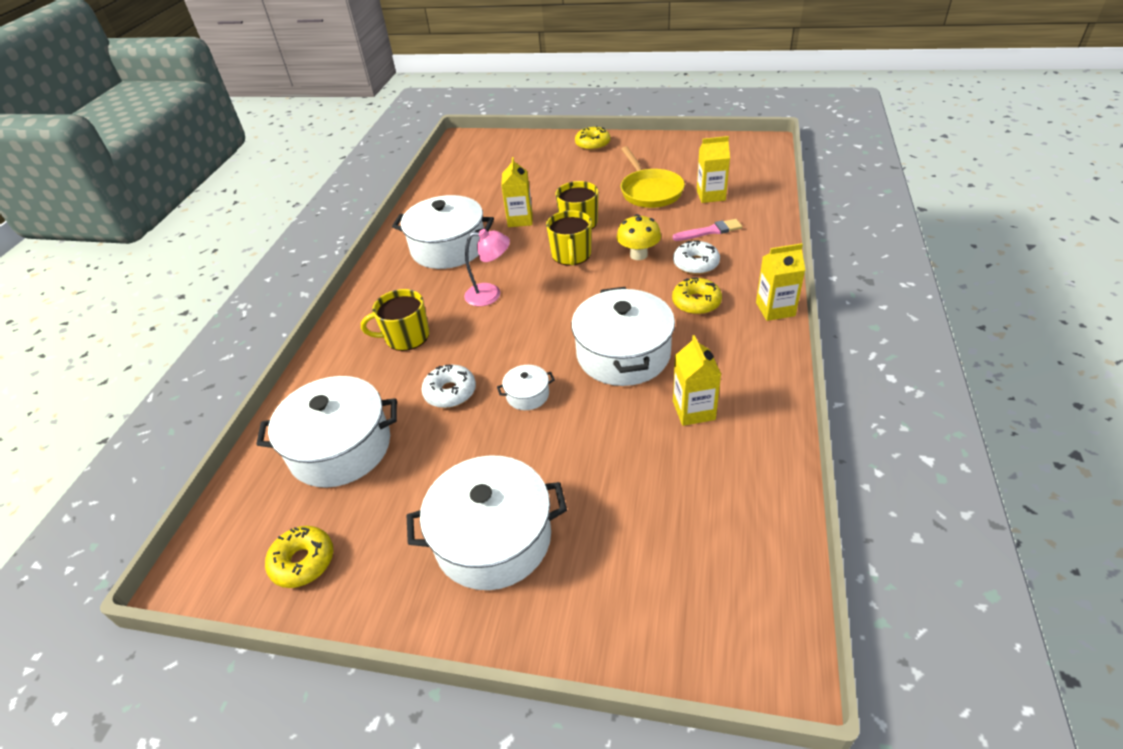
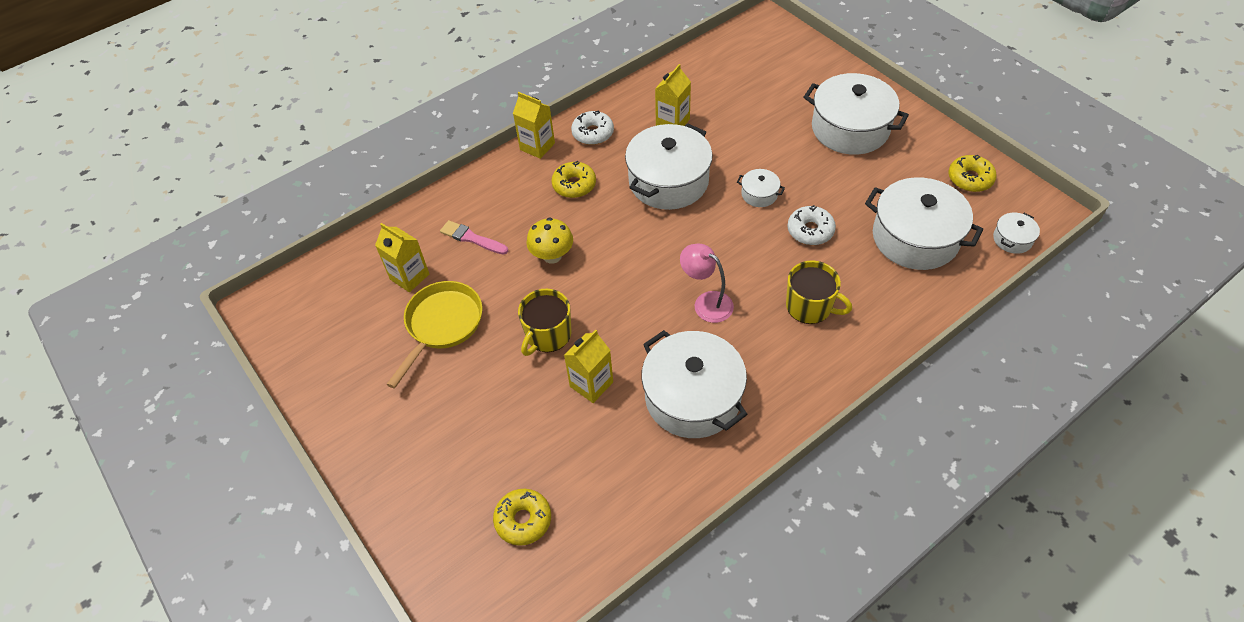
camera: 140 degrees left, 10 degrees up
(230, 510) = (1012, 239): none -> white pot
(571, 255) = (600, 297): yellow mug -> none
(592, 144) = (379, 461): yellow donut -> yellow donut (523, 520)
(696, 264) = (527, 216): white donut -> white donut (593, 133)

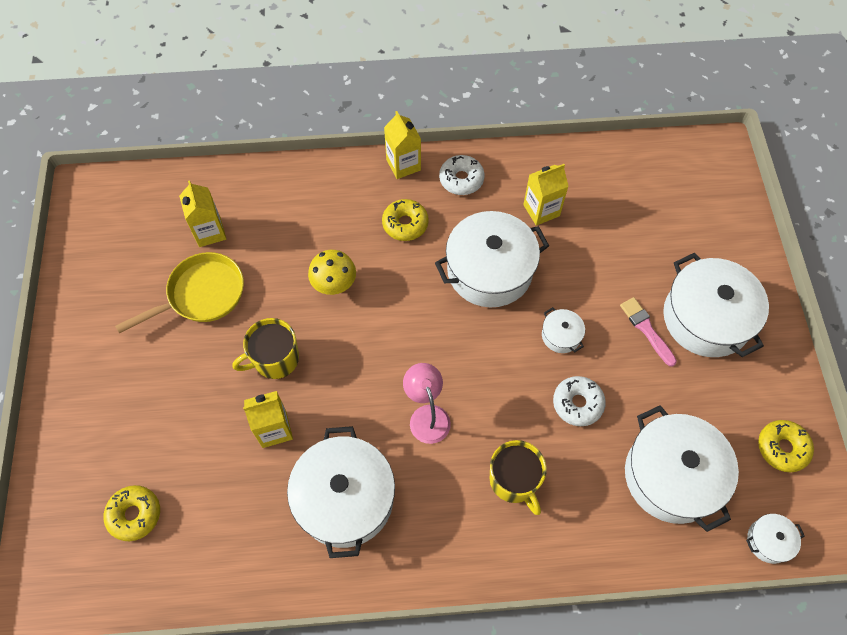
camera: 30 degrees right, 10 degrees up
(472, 238) = (283, 225): pink brush -> pink brush (646, 329)

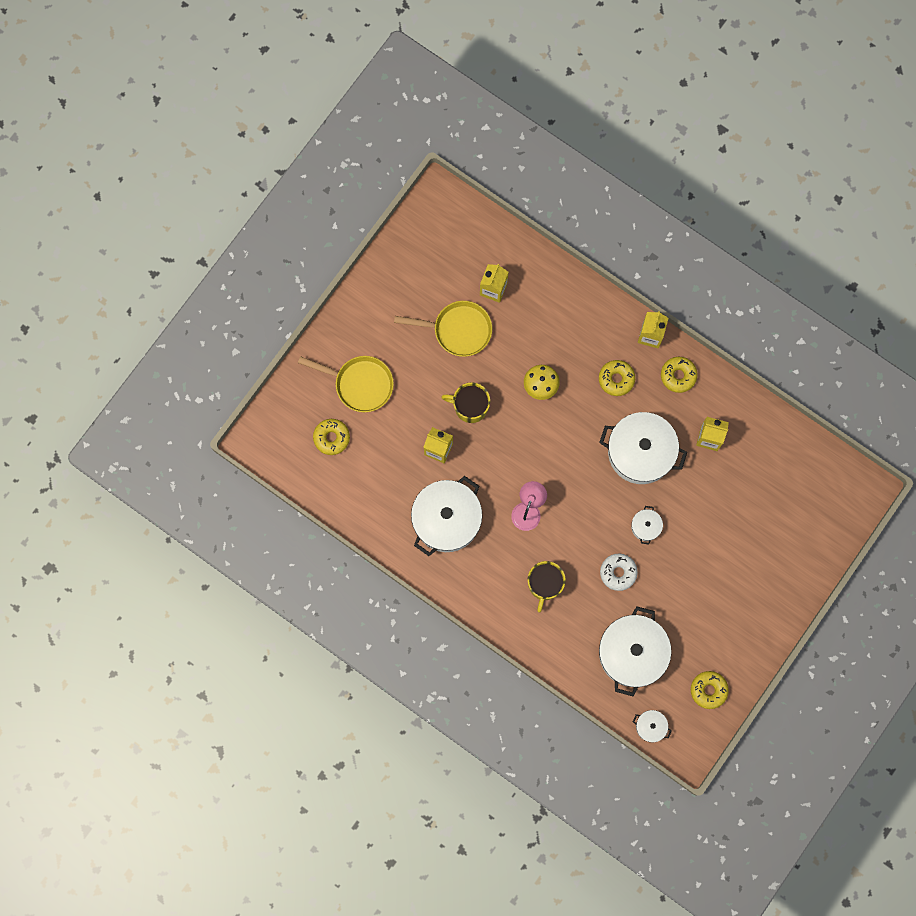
camera: 40 degrees right, 15 degrees up
(128, 429) = (360, 384): none -> yellow pan
(461, 179) = (678, 376): white donut -> yellow donut
(646, 329) = (699, 564): pink brush -> none
(706, 318) = (742, 586): white pot -> none

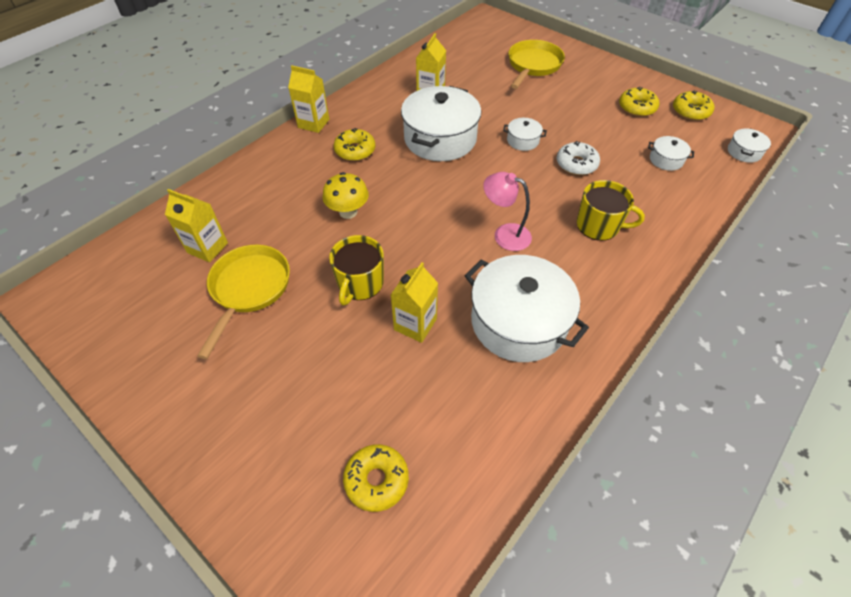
camera: 85 degrees left, 25 degrees down
(360, 384) = (293, 425): yellow pan -> yellow pan (533, 66)
(632, 653) = (666, 160): white pot -> white pot, size x0.44
(678, 376) = (362, 108): yellow donut -> yellow donut (636, 108)

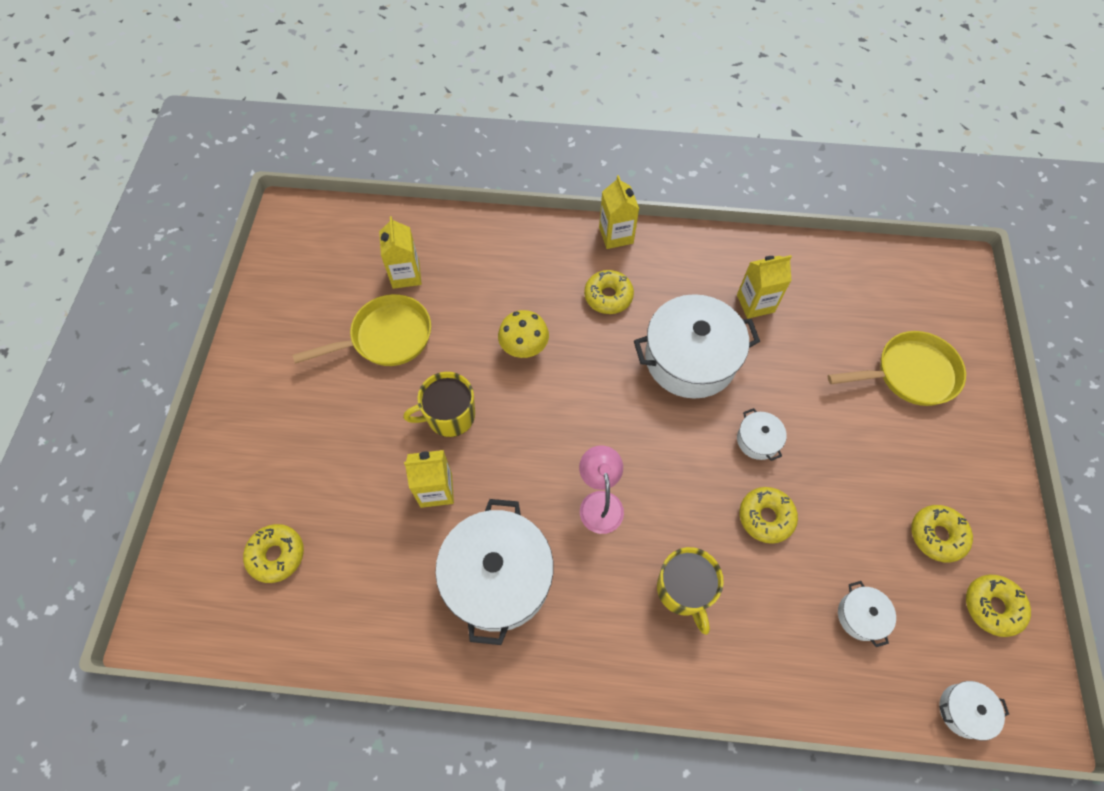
camera: 55 degrees right, 10 degrees up
(576, 164) = (765, 517): white donut -> yellow donut

